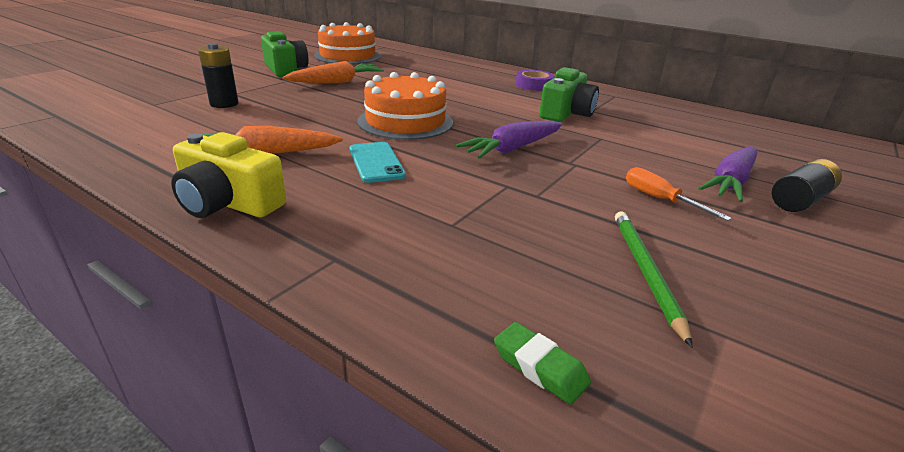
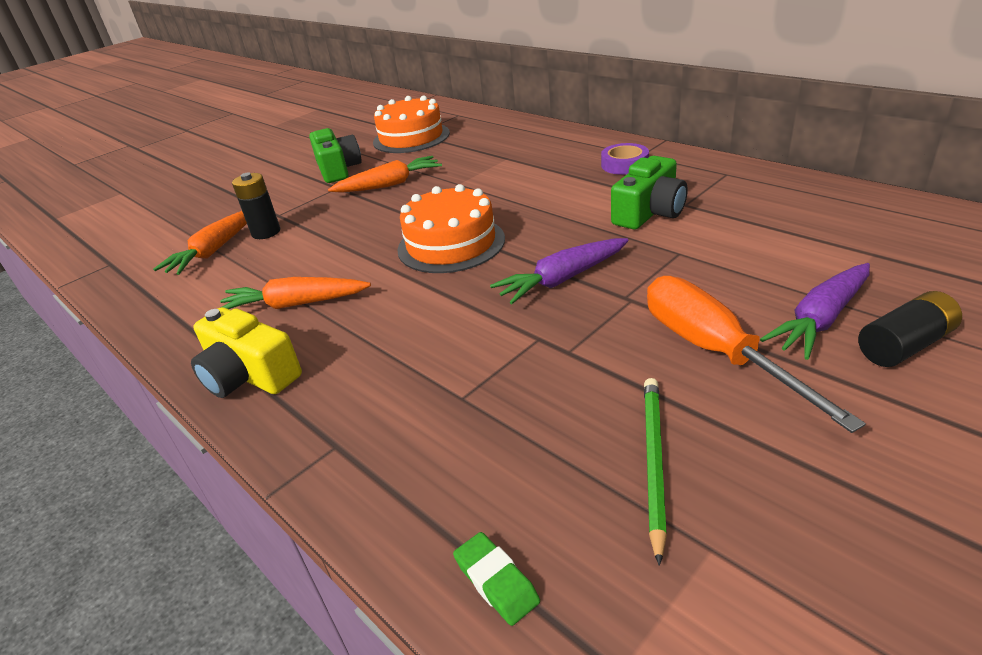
camera: 15 degrees right, 5 degrees up
(173, 112) = (215, 250): none -> orange carrot
(376, 162) = (404, 310): turquoise phone -> none
(660, 199) = (715, 352): orange screwdriver -> orange screwdriver, size x1.94

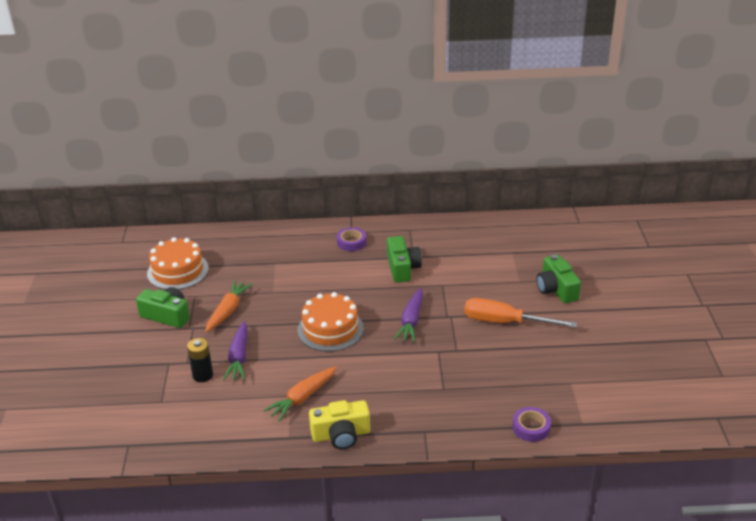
camera: 50 degrees left, 0 degrees up
(215, 250) = (190, 401): orange carrot -> none
(496, 581) = (531, 427): green eraser -> purple tape
(653, 461) = (530, 370): green pencil -> none
(821, 319) = (523, 291): purple carrot -> purple carrot (239, 357)
(904, 345) = (556, 289): black battery -> green camera

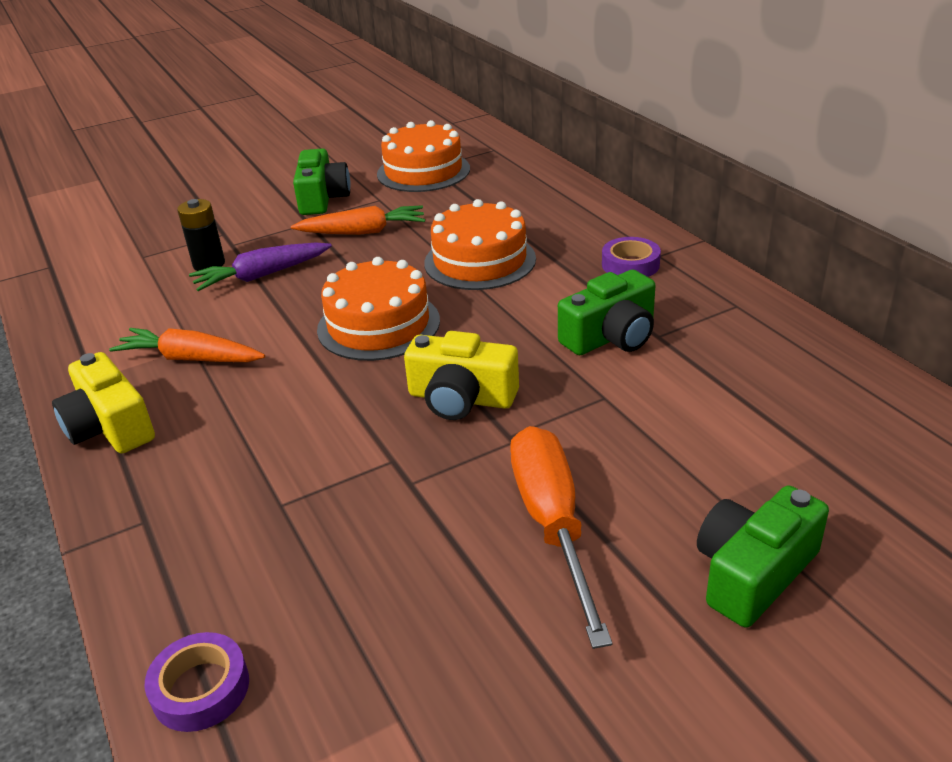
camera: 65 degrees right, 0 degrees up
(302, 282) = (480, 261): none -> orange cake
(411, 321) = (461, 398): purple carrot -> yellow camera

